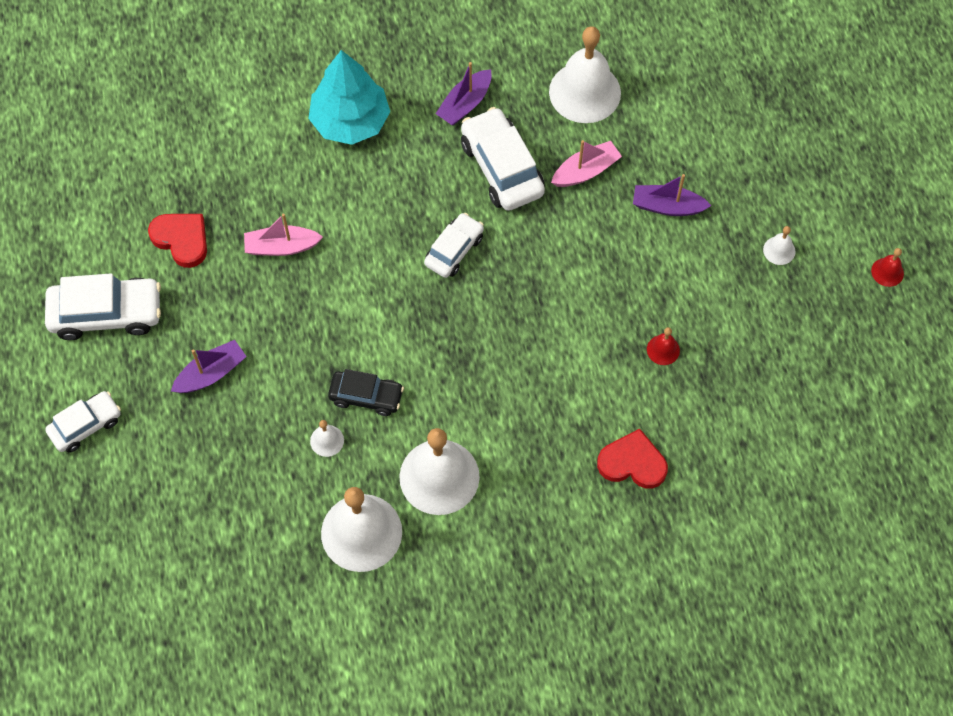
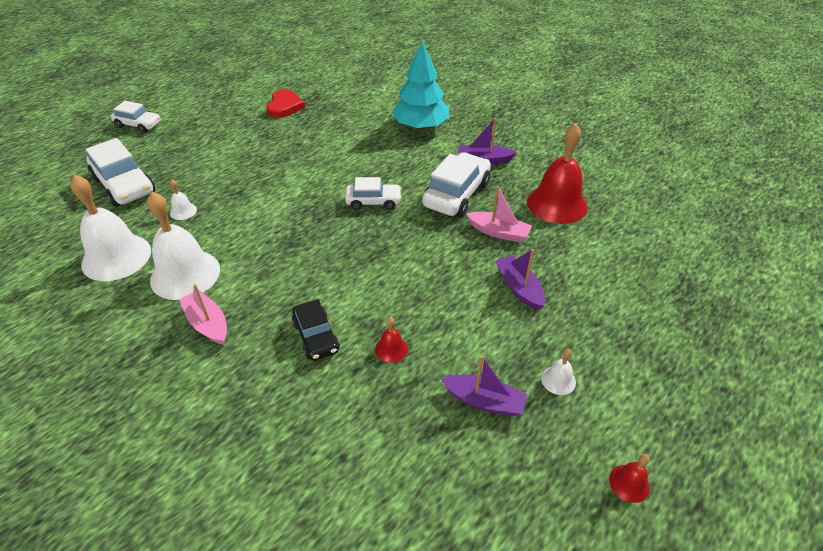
camera: 55 degrees right, 20 degrees down
(107, 313) = (217, 104): white car -> white car (124, 185)
(211, 373) = (203, 149): purple boat -> purple boat (484, 401)
(282, 247) = (311, 138): pink boat -> pink boat (208, 324)
(366, 396) = (229, 213): black car -> black car (316, 336)
(585, 92) = (557, 204): white bell -> red bell
(632, 463) = (268, 382): red heart -> none

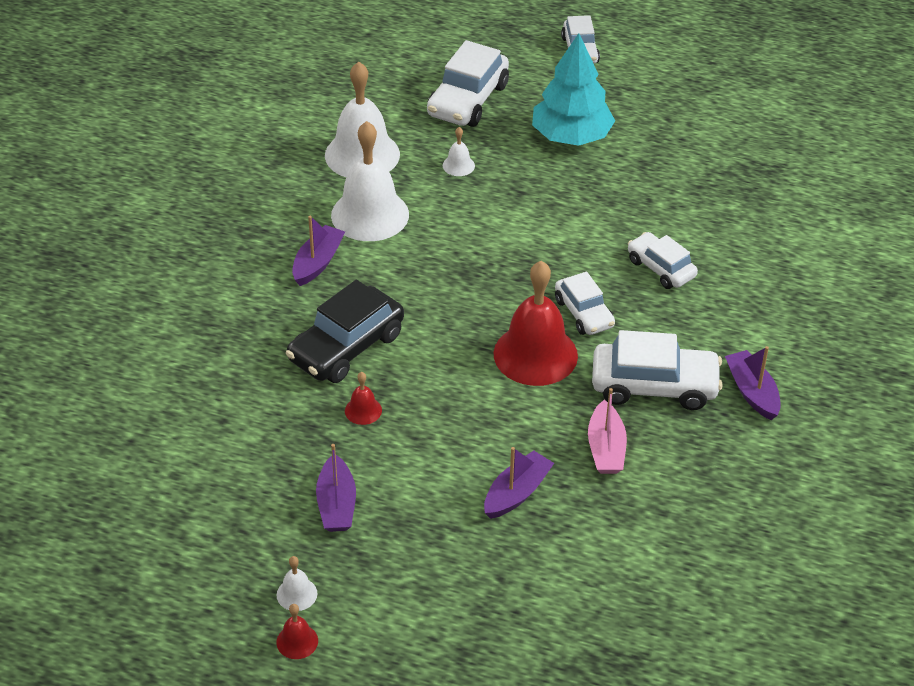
camera: 65 degrees right, 0 degrees up
(208, 324) = (317, 262): pink boat -> purple boat
(285, 106) = (721, 152): red heart -> none
(316, 336) = (346, 347): black car -> black car, size x1.60
(359, 159) = (660, 268): none -> white car
(421, 126) = (784, 301): turquoise tree -> turquoise tree (571, 136)
(557, 204) = (707, 494): red bell -> red bell (535, 354)
(558, 380) = (396, 559): white bell -> white bell (296, 594)

